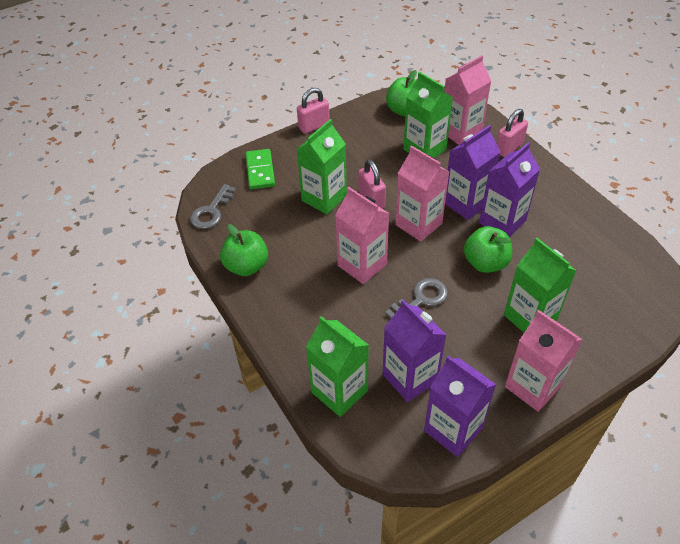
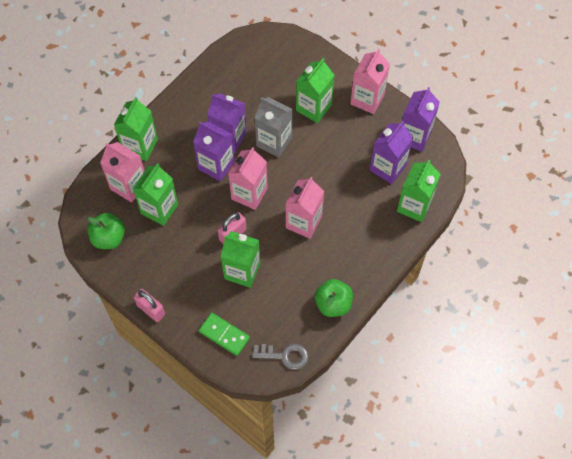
camera: 110 degrees left, 15 degrees up
(260, 171) = (224, 334): green domino -> green domino turned 60 degrees clockwise
(421, 299) = (322, 175): grey key -> none
(485, 263) = (274, 141): green apple -> grey carton
(509, 148) = (140, 146): pink padlock -> green carton

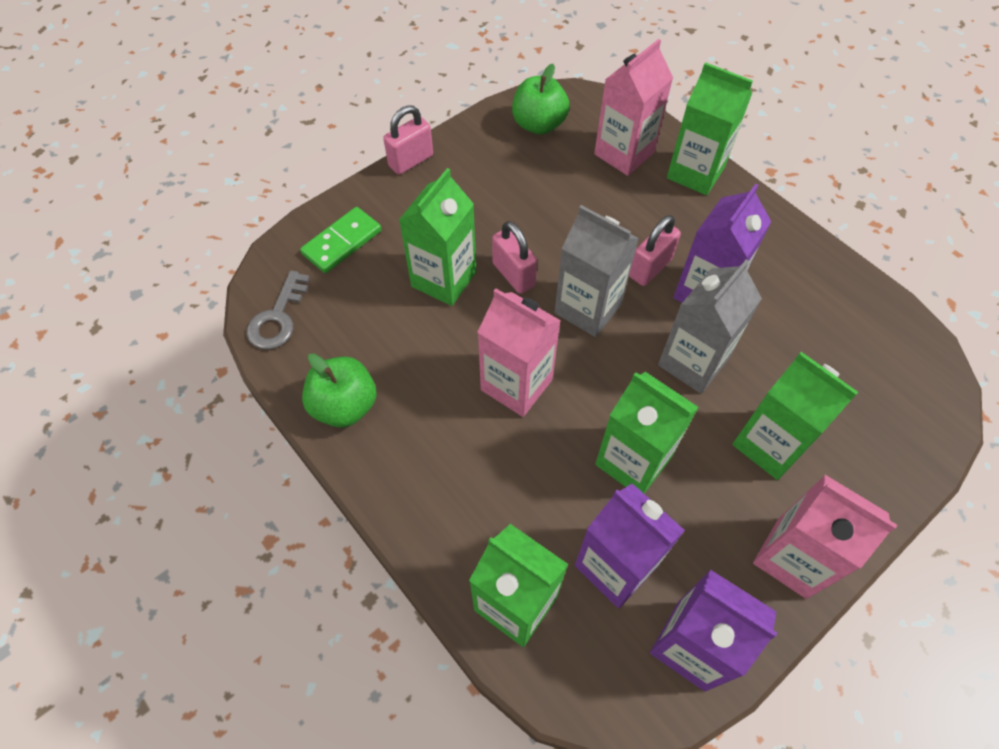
camera: 100 degrees right, 5 degrees down
(159, 209) = (577, 186): green carton -> green carton (633, 461)
(216, 165) = (650, 268): purple carton -> pink padlock
(249, 193) = (588, 308): pink carton -> grey carton

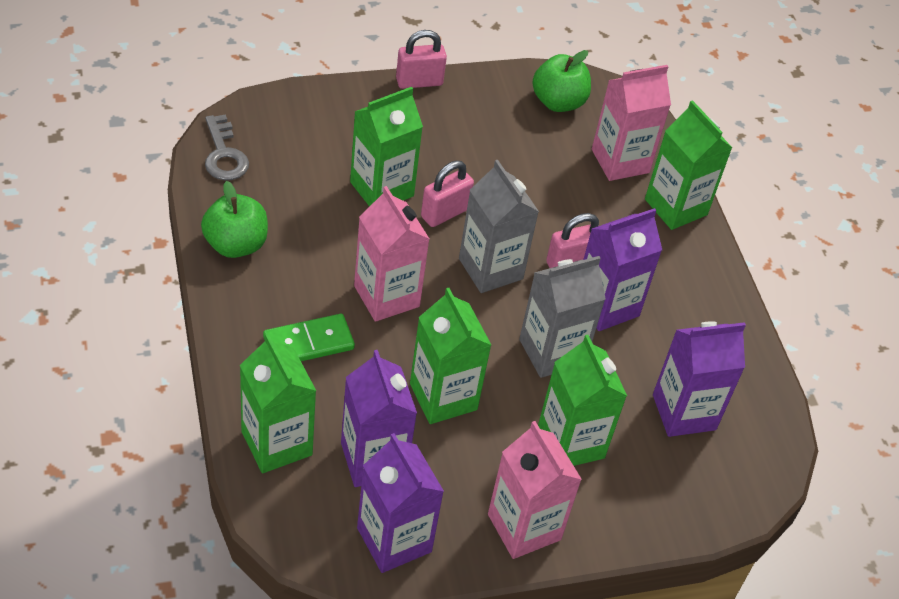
camera: 20 degrees right, 10 degrees down
(277, 317) = (224, 155): grey key -> grey key turned 60 degrees counterclockwise
(342, 242) = (315, 121): green domino -> green domino (308, 343)
(513, 275) = (444, 213): pink padlock -> pink padlock turned 60 degrees clockwise
(836, 360) = (684, 412): none -> purple carton

